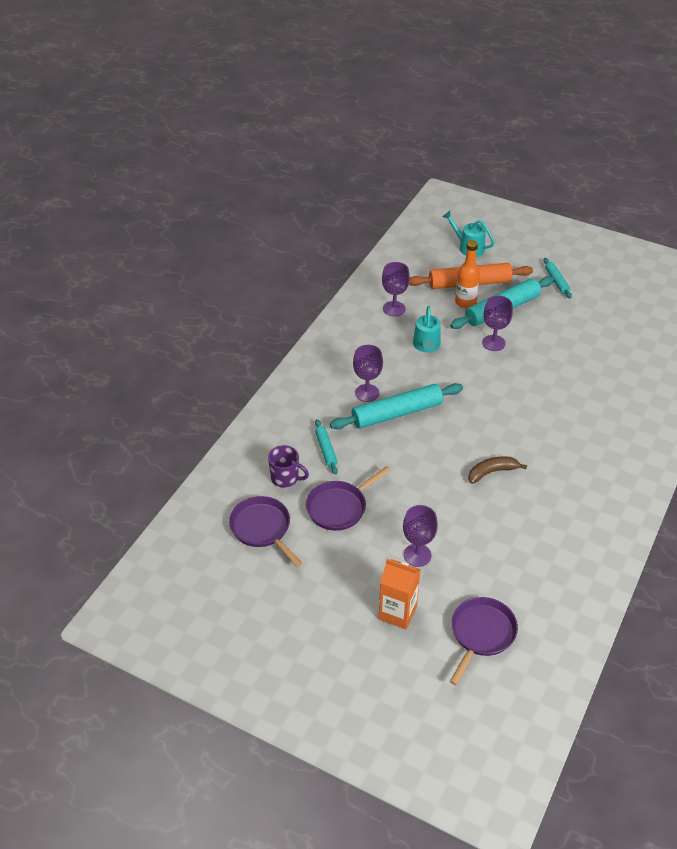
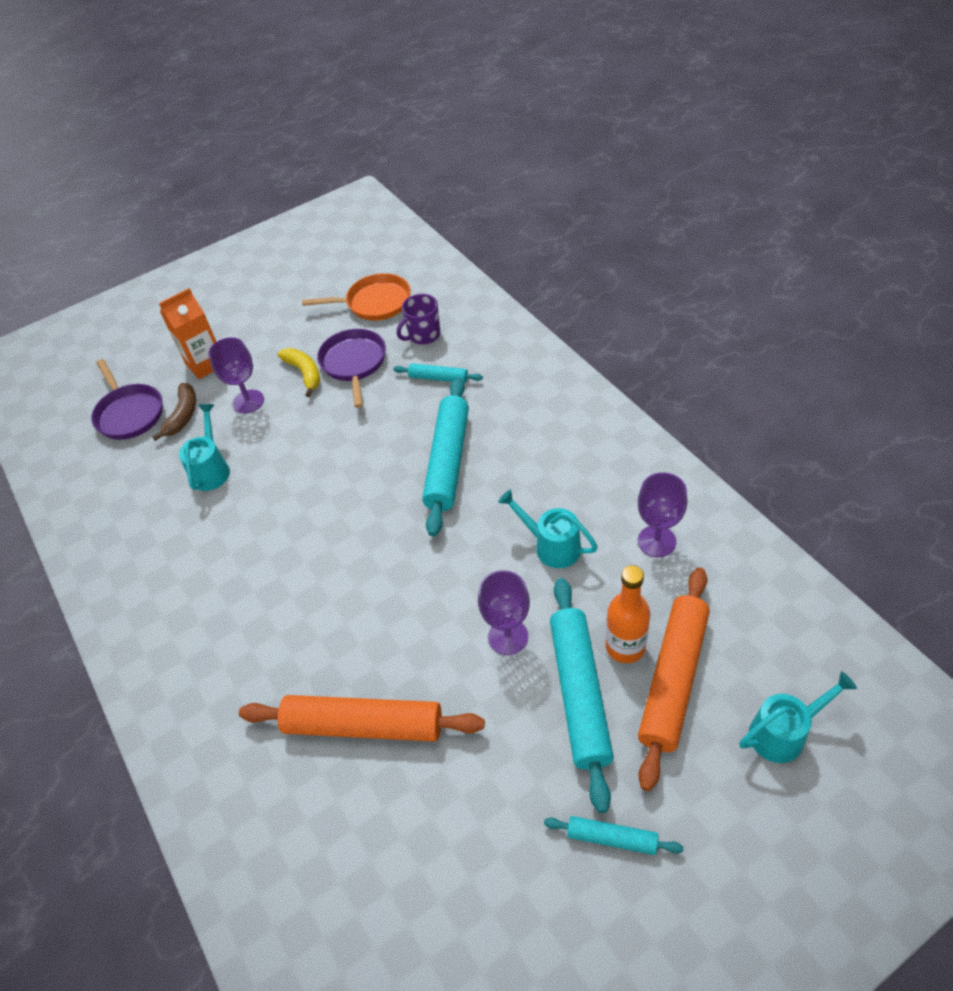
camera: 125 degrees right, 5 degrees up
(262, 529) = (374, 303): purple pan -> orange pan
(367, 393) = (502, 445): purple goblet -> none
(367, 534) = (304, 373): none -> yellow banana
(490, 539) = (211, 469): none -> turquoise watering can
(492, 472) = (290, 514): brown banana -> brown banana (183, 415)
(583, 375) = (363, 725): none -> orange rolling pin

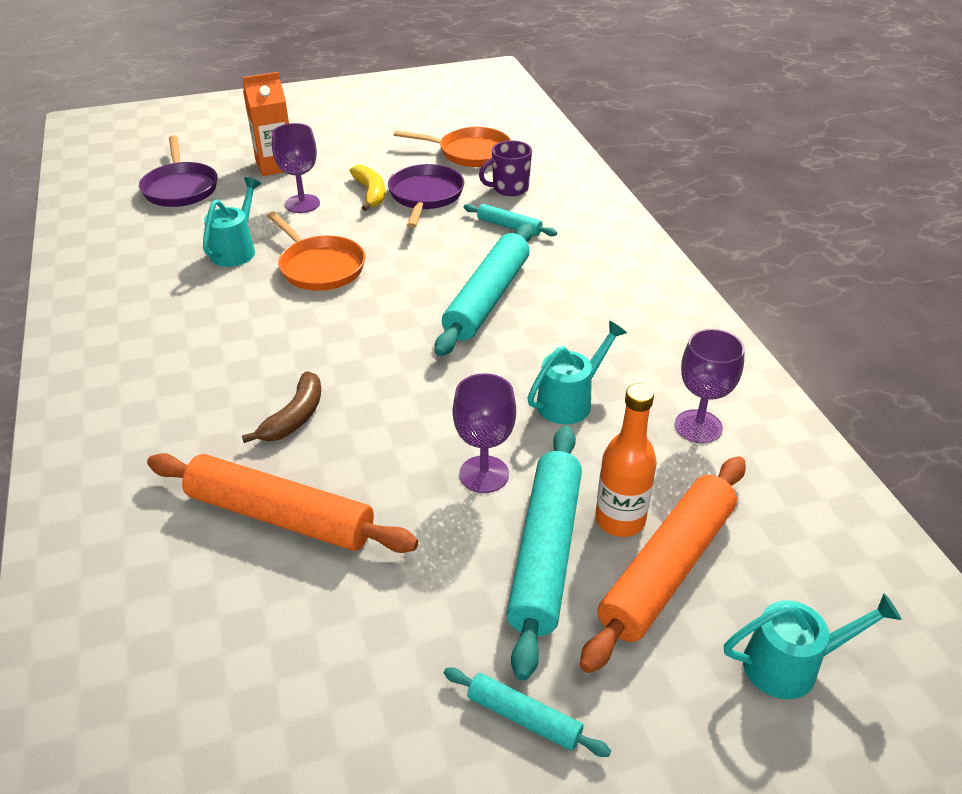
camera: 10 degrees right, 10 degrees down
(183, 415) = (231, 201): brown banana -> brown banana (294, 417)
(292, 467) = (319, 267): none -> orange pan
(551, 545) = (571, 401): turquoise watering can -> turquoise watering can turned 90 degrees clockwise

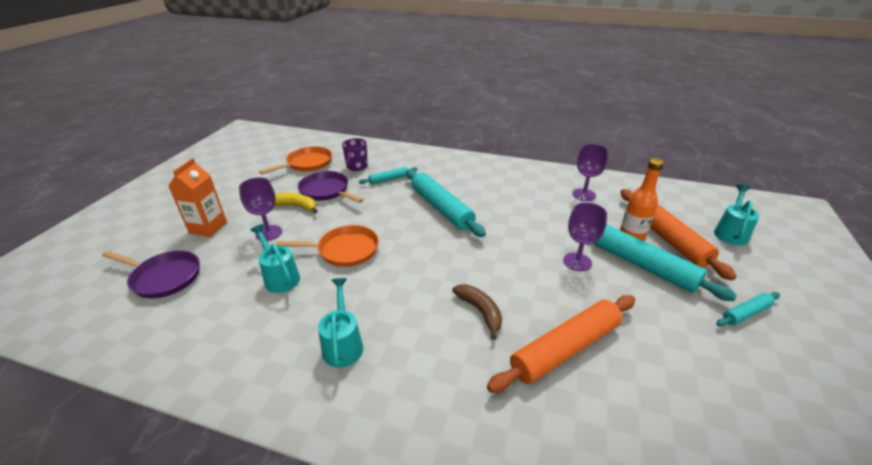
camera: 55 degrees left, 5 degrees down
(571, 401) = (542, 217): turquoise watering can -> turquoise watering can (343, 344)

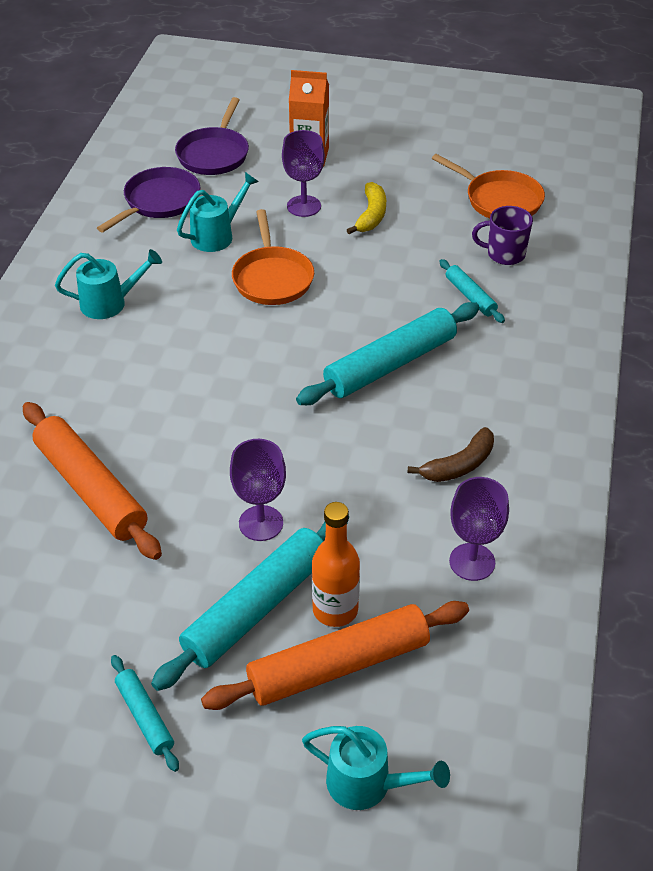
camera: 85 degrees right, 10 degrees up
(326, 191) = (418, 236): purple pan -> purple pan (159, 202)
(480, 311) = (156, 411): brown banana -> brown banana (459, 465)

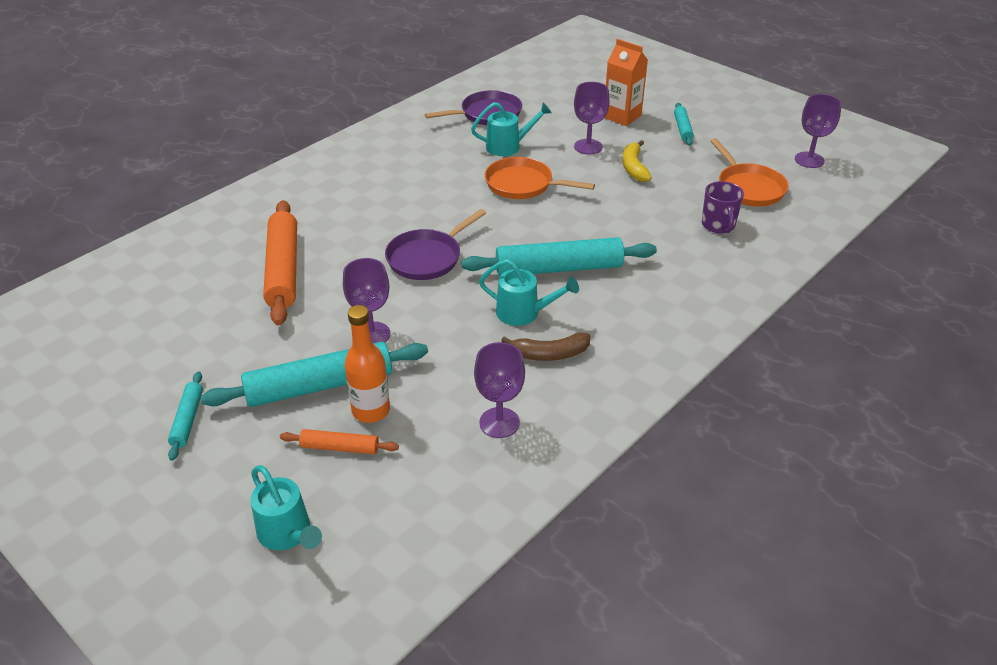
camera: 30 degrees right, 5 degrees down
(110, 303) = (398, 165): turquoise watering can -> turquoise watering can (524, 313)
(214, 154) = (553, 96): purple pan -> purple pan (427, 258)
(272, 278) = (523, 184): orange pan -> orange pan turned 90 degrees clockwise
(339, 666) = (340, 448): orange rolling pin -> orange rolling pin, size x0.50
(371, 215) = (634, 167): yellow banana -> yellow banana turned 135 degrees clockwise
(470, 296) = (663, 245): turquoise rolling pin -> turquoise rolling pin (682, 129)
(504, 254) = (718, 225): purple mug -> purple mug turned 135 degrees counterclockwise
(531, 147) = (809, 160): none -> purple goblet

